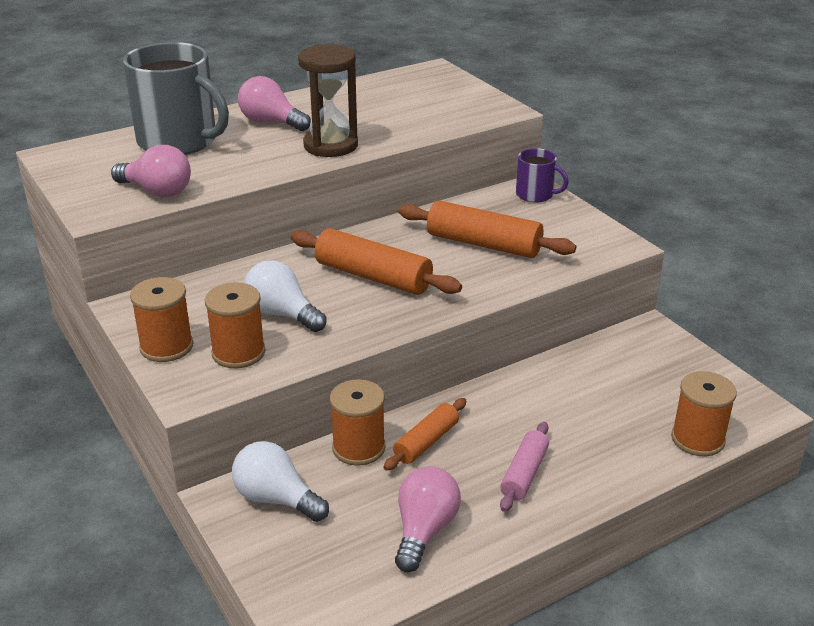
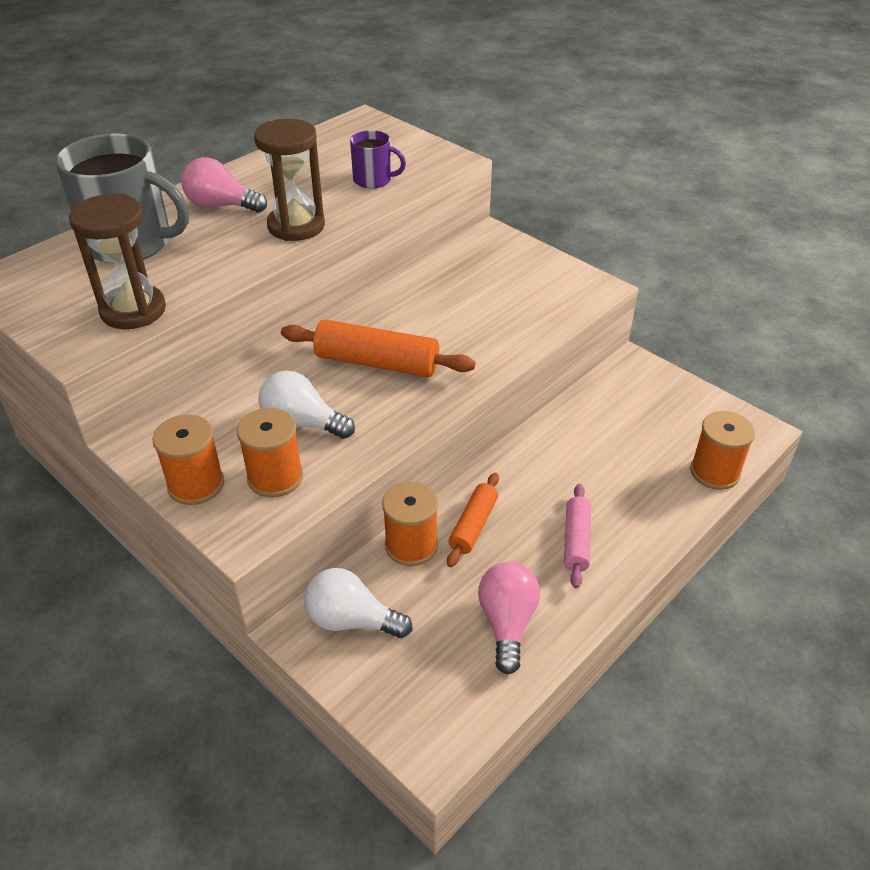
camera: 15 degrees left, 10 degrees up
(157, 191) = (133, 310): pink light bulb -> brown hourglass
(484, 244) = (470, 307): orange rolling pin -> none
(535, 195) = (497, 243): purple mug -> purple mug (373, 180)

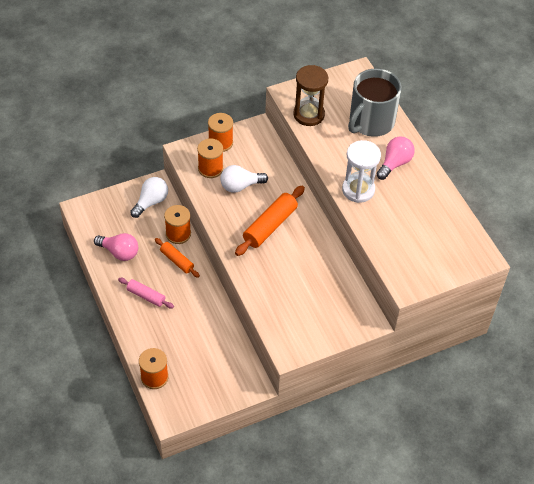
camera: 110 degrees right, 10 degrees up
(296, 226) = (358, 190): brown hourglass -> white hourglass
(302, 423) = (240, 186): white light bulb -> white light bulb turned 150 degrees counterclockwise
(373, 180) = (396, 238): purple mug -> none

